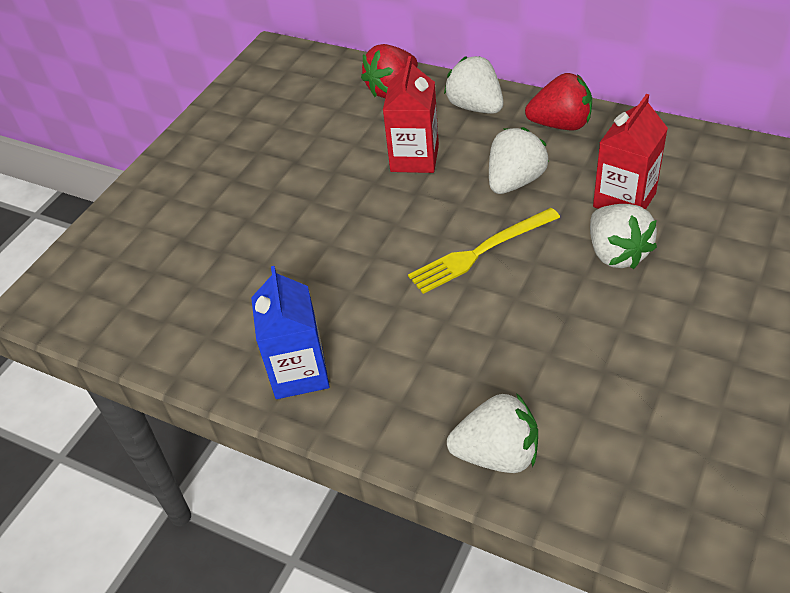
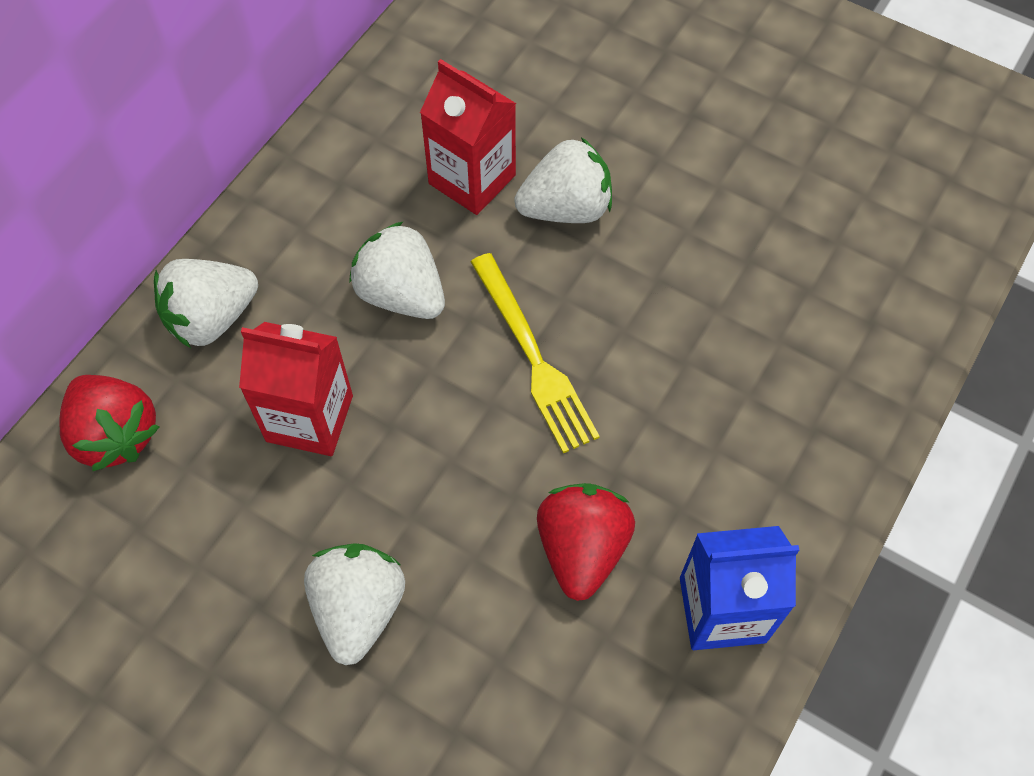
camera: 90 degrees left, 15 degrees up
(497, 454) = (860, 387): white strawberry -> white strawberry (359, 609)
(561, 124) = (294, 218): red strawberry -> red strawberry (582, 549)

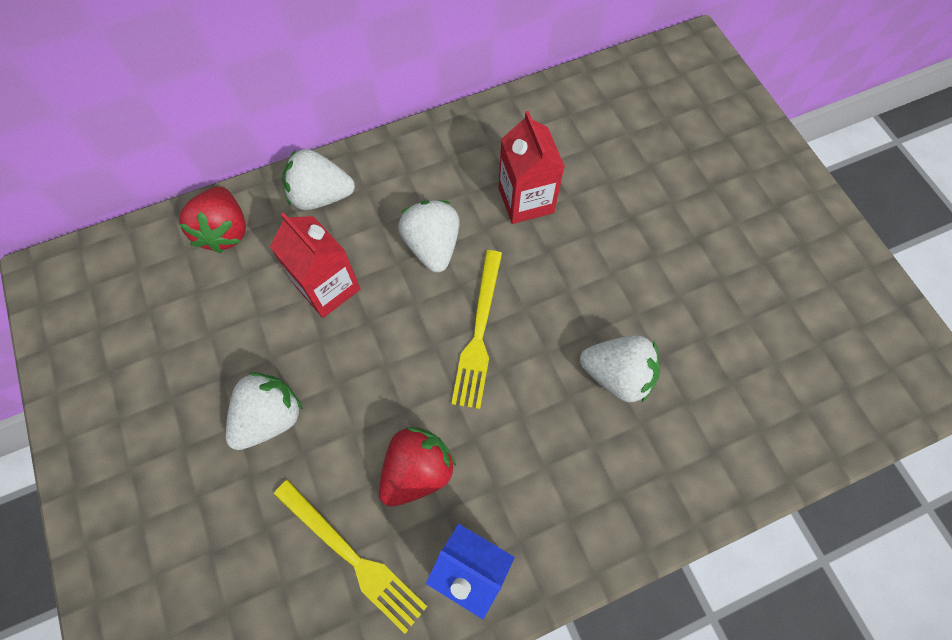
camera: 35 degrees right, 5 degrees up
(566, 208) = (569, 252): white strawberry -> white strawberry (617, 375)
(582, 689) = (352, 557): none -> yellow fork

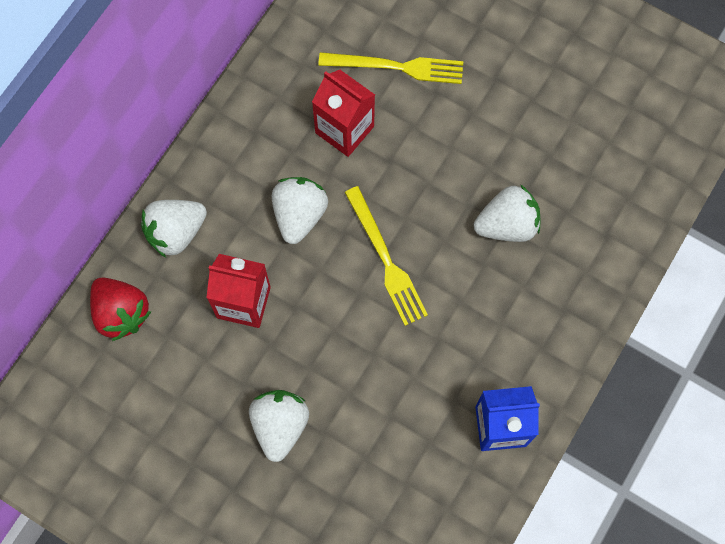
camera: 35 degrees left, 5 degrees up
(352, 557) = (415, 474): yellow fork -> yellow fork (397, 67)
(417, 471) = (416, 388): red strawberry -> none
(432, 246) = (299, 215): white strawberry -> white strawberry turned 60 degrees clockwise

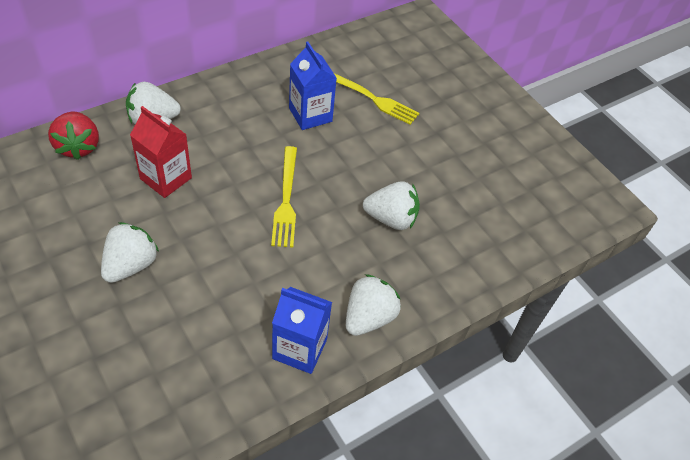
camera: 20 degrees right, 20 degrees down
(299, 215) = (244, 147): white strawberry -> white strawberry (368, 317)
(344, 129) = (310, 115): red carton -> blue carton

